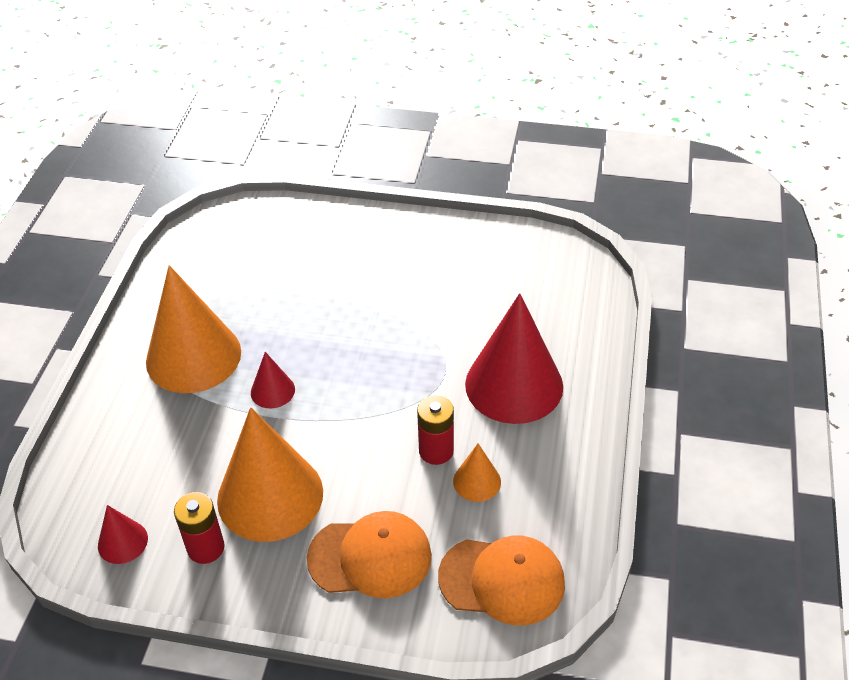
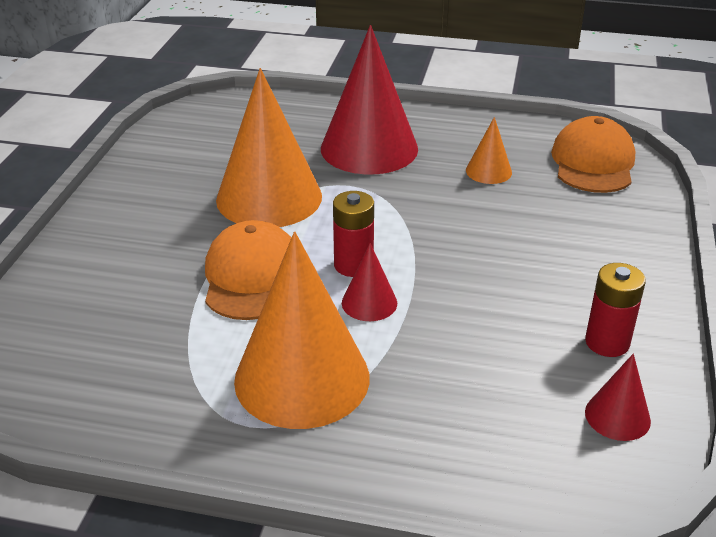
camera: 90 degrees left, 10 degrees down
(270, 496) = (526, 297): orange cone -> orange cone (269, 197)
(370, 557) = (588, 230): orange cap -> orange cap (252, 276)
(436, 451) = (454, 192): red battery -> red battery (353, 265)

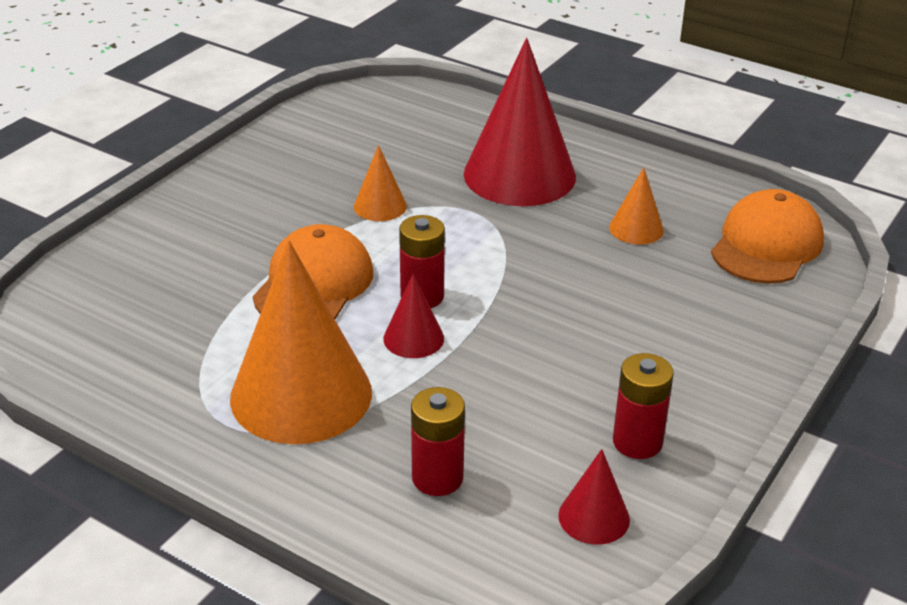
camera: 20 degrees right, 0 degrees up
(269, 197) = (380, 206): orange cone -> orange cone, size x0.45
(468, 420) = (437, 478): none -> red battery

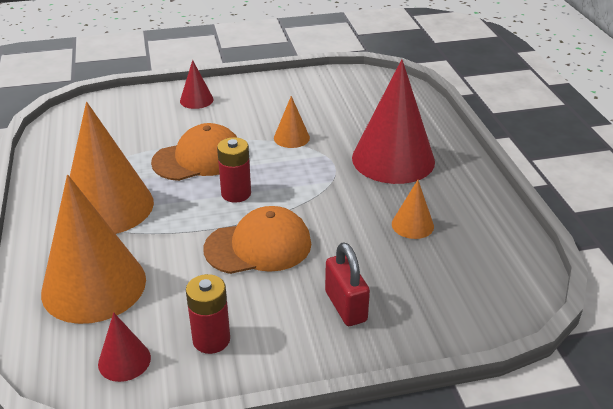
camera: 45 degrees right, 0 degrees up
(413, 338) = (197, 211): red cone -> red cone (196, 100)
(437, 478) = (94, 286): red battery -> orange cone
(697, 335) = (345, 306): none -> red padlock
(766, 245) = (484, 283): orange cap -> orange cap (258, 246)

